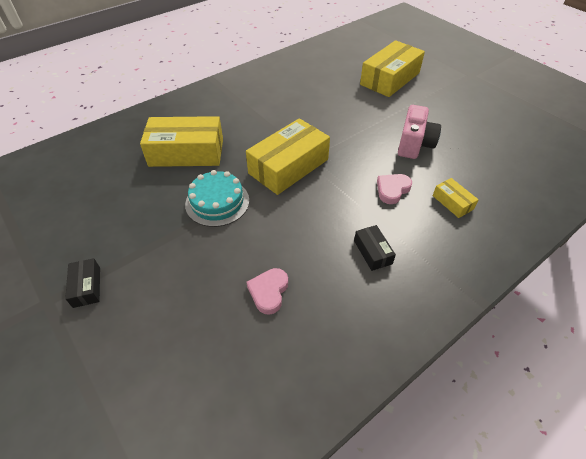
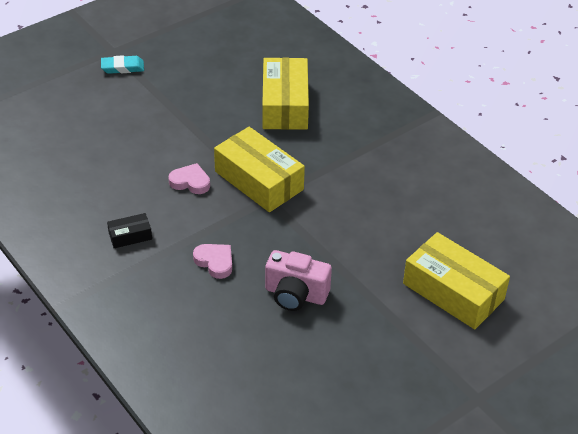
camera: 90 degrees right, 5 degrees down
(87, 287) = (122, 67): black box -> turquoise eraser
(217, 202) = (208, 131): turquoise cake -> none
(269, 292) = (98, 166): pink heart -> pink heart (190, 182)
(452, 202) = (190, 311): yellow box -> none

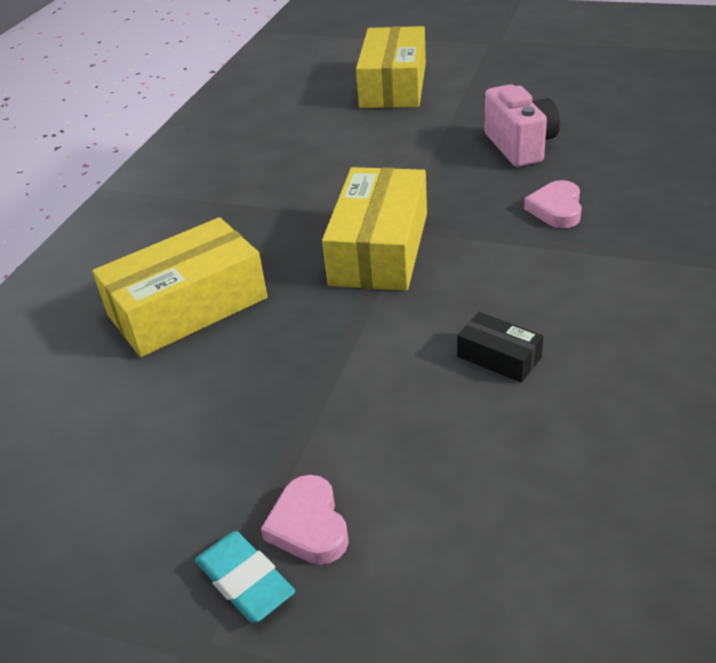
camera: 120 degrees left, 5 degrees down
(130, 236) = (620, 290): black box -> black box (499, 357)
(190, 182) = (455, 300): pink heart -> pink heart (309, 526)

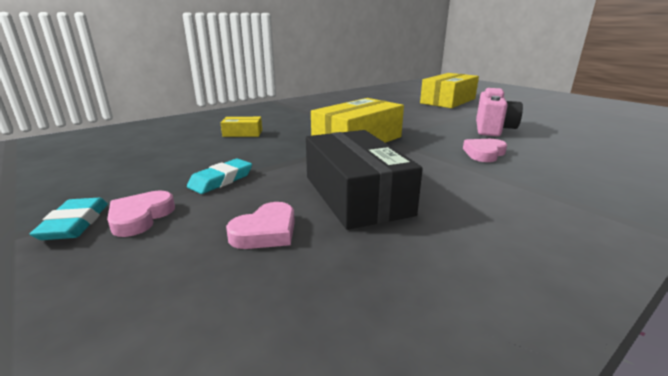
camera: 30 degrees right, 15 degrees down
(188, 307) = (242, 133): yellow box -> yellow box, size x0.46
(310, 417) = (221, 180): none -> turquoise eraser
(476, 462) = (266, 232): none -> pink heart
(499, 357) = (356, 195): black box -> black box, size x2.16

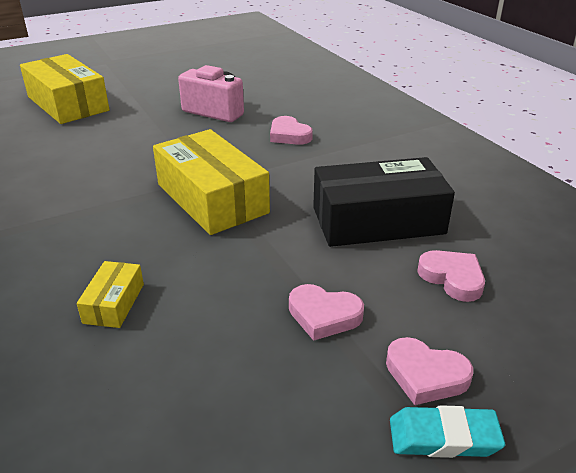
camera: 80 degrees left, 10 degrees up
(221, 180) = (324, 315): turquoise eraser -> pink heart

